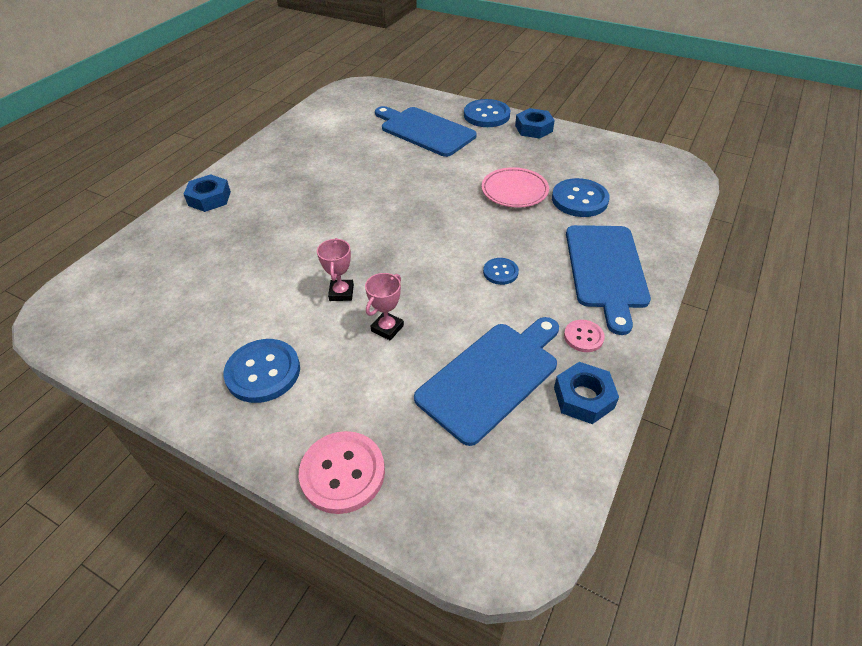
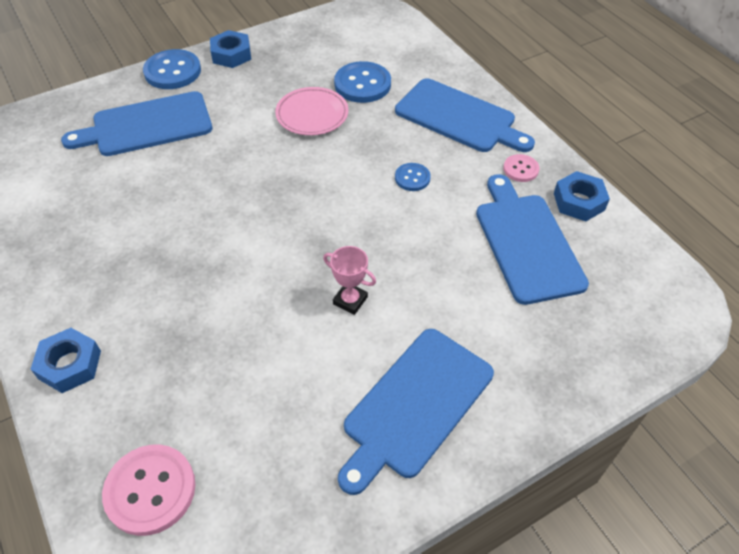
camera: 60 degrees left, 5 degrees up
(263, 372) = (415, 405): blue button -> blue cutting board
(342, 473) = (570, 385): pink button -> pink button (150, 490)
(387, 328) = (424, 285): pink trophy -> none

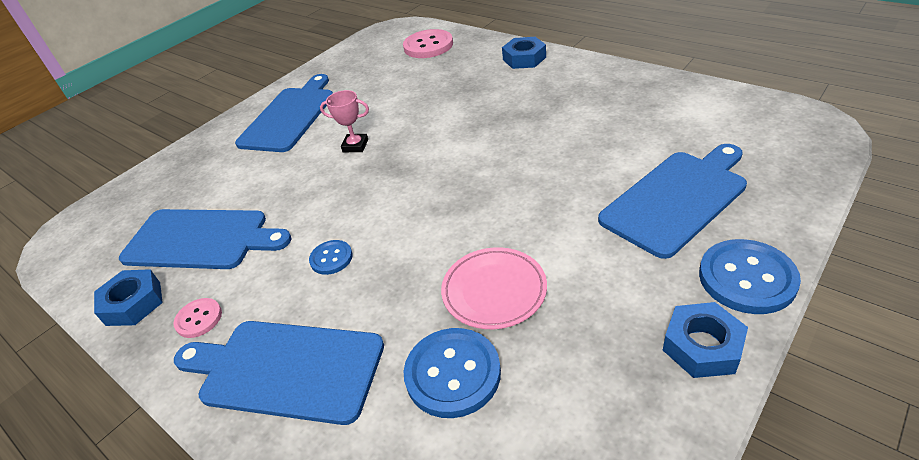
camera: 165 degrees right, 10 degrees down
(526, 243) = (201, 239): blue cutting board -> blue cutting board turned 45 degrees counterclockwise

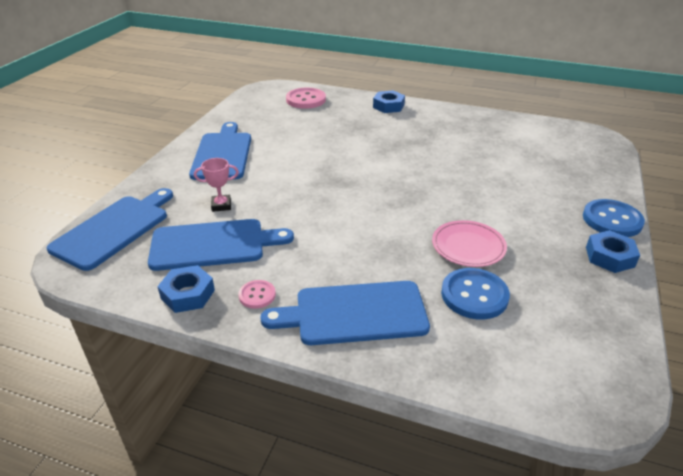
camera: 25 degrees left, 5 degrees down
(331, 258) = (336, 243): blue button -> none
(355, 146) = (297, 170): pink trophy -> pink trophy (221, 205)
(676, 199) = (547, 183): blue cutting board -> blue cutting board (114, 229)

